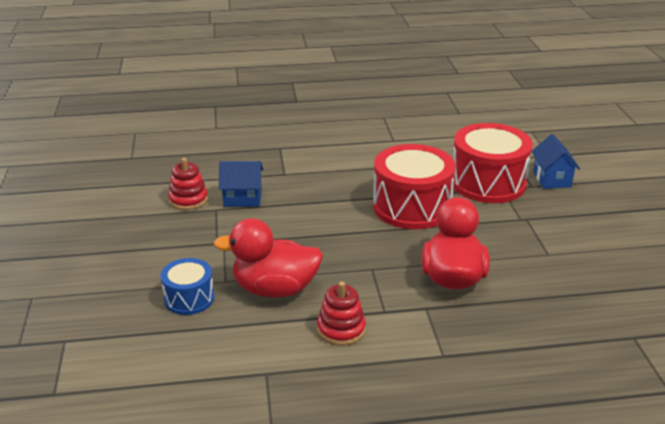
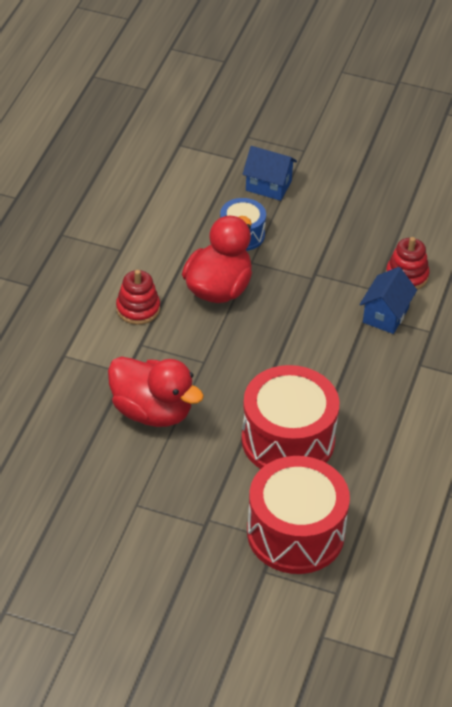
camera: 115 degrees right, 15 degrees up
(552, 179) = (266, 601): blue house -> blue house (268, 186)

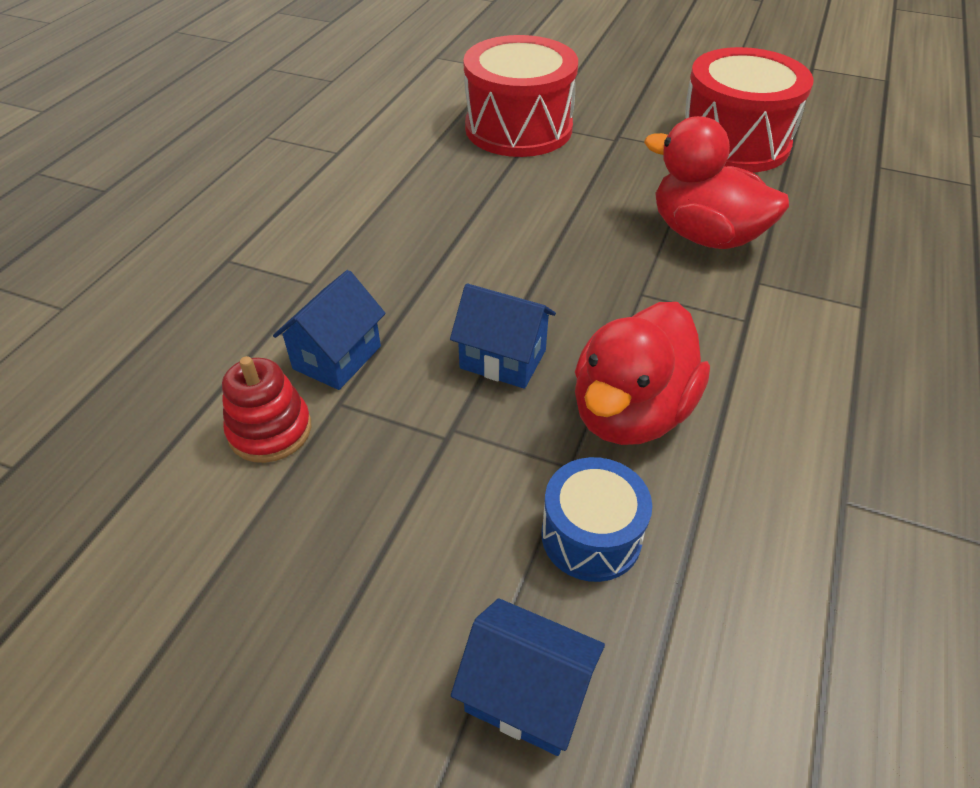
camera: 175 degrees left, 0 degrees up
(138, 309) = (769, 377): red stacking toy -> none
(288, 440) = (520, 203): red drum -> red drum (733, 142)
(289, 316) = (503, 359): none -> blue house

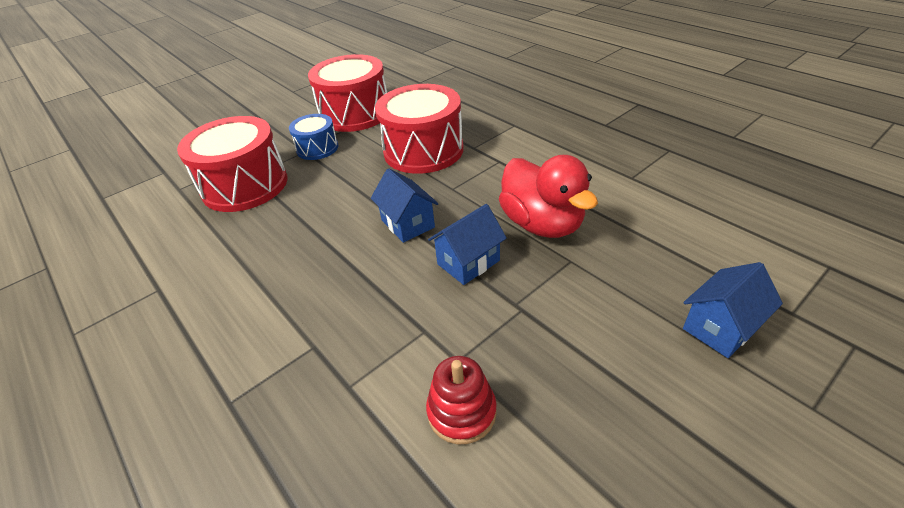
camera: 60 degrees left, 5 degrees down
(337, 357) = (410, 350): blue house -> blue house (408, 223)
(591, 536) = (623, 268): blue drum -> blue drum (317, 148)
(705, 235) = (423, 150): red duck -> red drum

